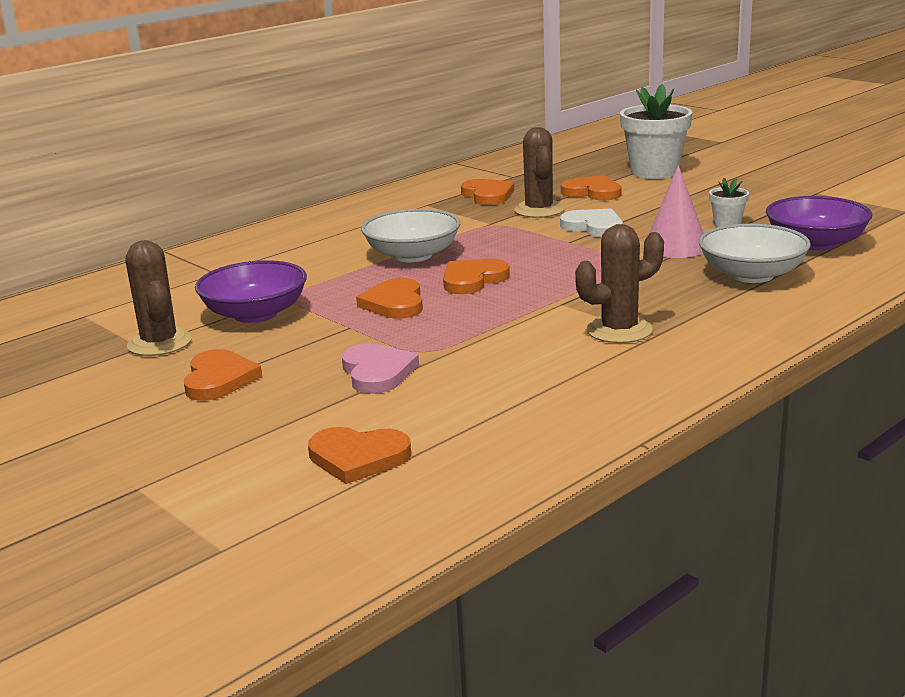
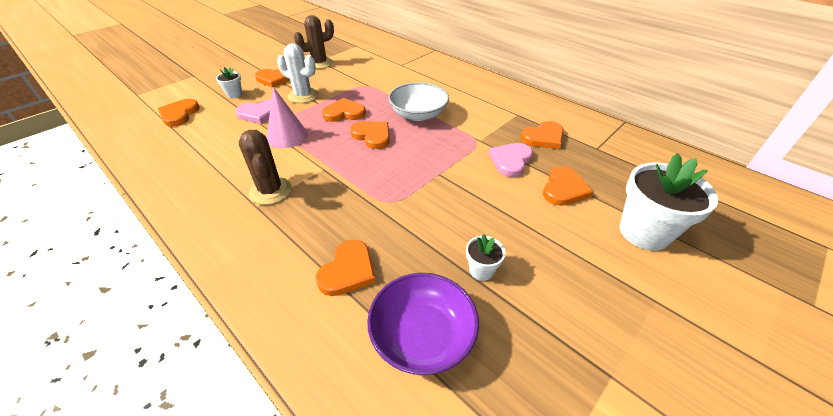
camera: 85 degrees right, 20 degrees up
(255, 314) = (344, 79): purple bowl -> none
(278, 412) = (234, 94): none -> white flower pot
(315, 342) = (303, 96): none -> white cactus
(539, 210) = (510, 160): brown cactus -> pink heart
(594, 227) = (472, 187): white heart -> none
(675, 246) = (423, 229): pink cone -> pink cone (287, 136)
(752, 275) = (348, 270): white bowl -> orange heart

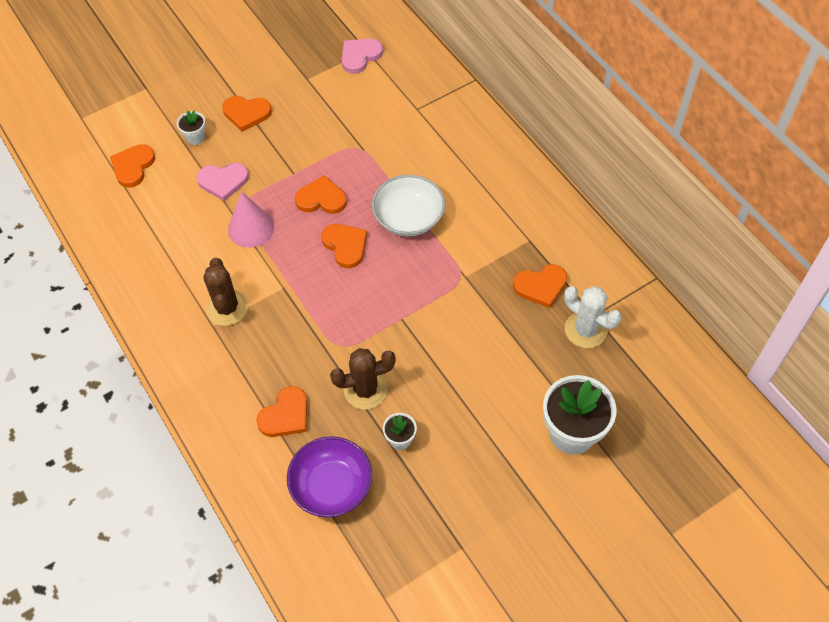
camera: 15 degrees right, 15 degrees up
(303, 96) = (277, 156): white cactus -> white cactus (586, 330)
(319, 63) = (308, 86): brown cactus -> brown cactus (365, 390)
(510, 160) = (486, 315): pink heart -> pink heart (360, 56)
(564, 189) = (523, 365): orange heart -> none

